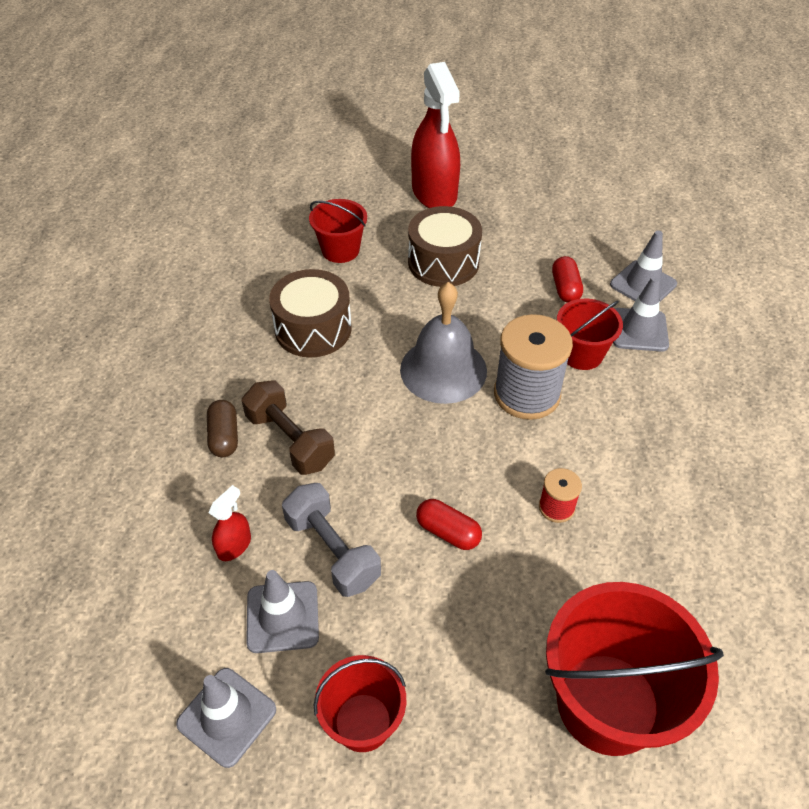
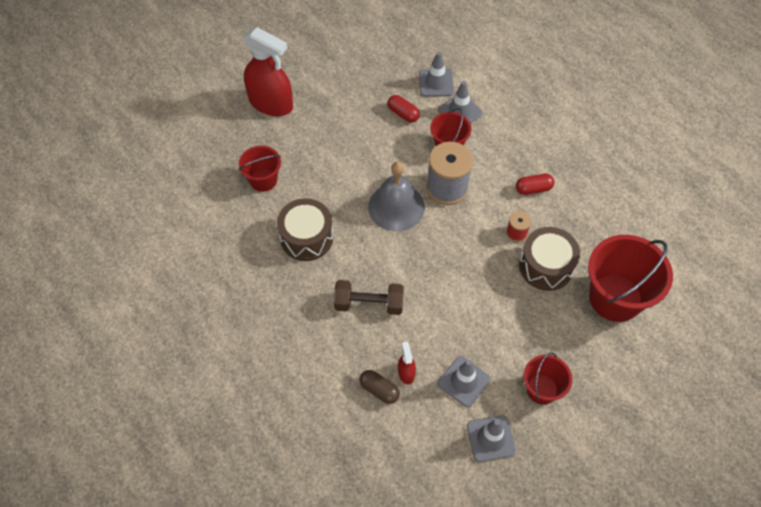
camera: 45 degrees left, 10 degrees up
(224, 437) = (335, 330): brown capsule -> brown capsule (379, 390)
(332, 551) = (450, 336): grey dumbbell -> none
(443, 262) = (326, 145): brown drum -> brown drum (546, 266)
(448, 532) = (486, 284): red capsule -> red capsule (533, 189)

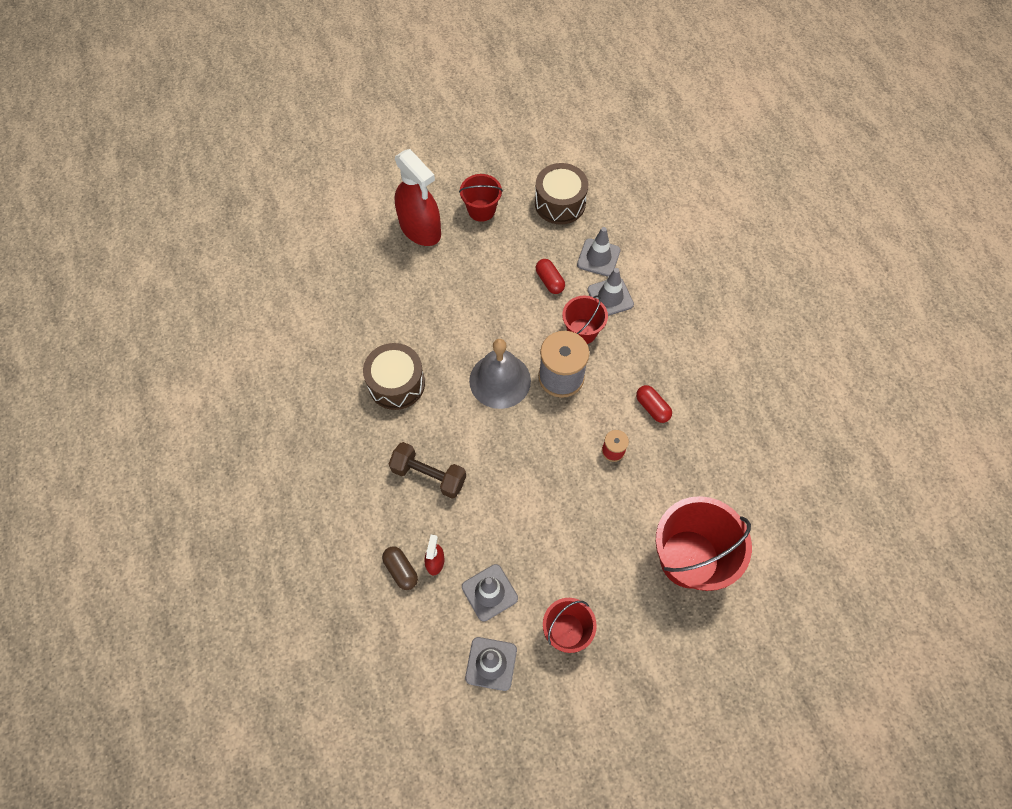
camera: 20 degrees right, 5 degrees up
(263, 180) = (379, 308): red bucket -> red bucket (481, 210)
(533, 189) = (652, 408): red capsule -> red capsule turned 45 degrees clockwise
(546, 266) = (629, 498): brown drum -> brown drum (560, 203)

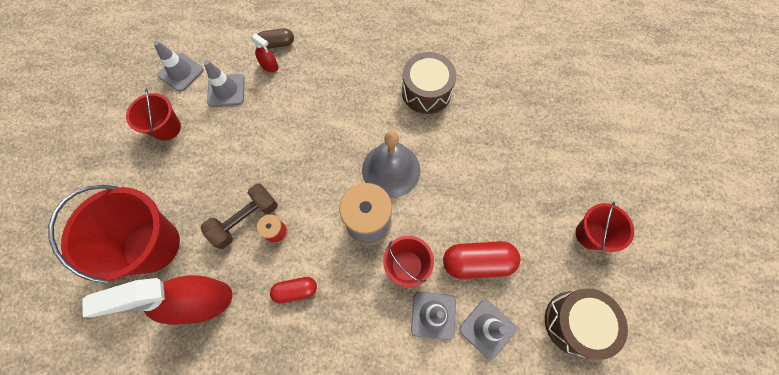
camera: 115 degrees right, 5 degrees up
(420, 229) = (584, 168): red spray bottle -> red spray bottle (203, 301)
(429, 475) = (336, 85): brown dumbbell -> brown dumbbell (245, 219)
(549, 281) = (477, 262): red capsule -> red capsule, size x1.66

